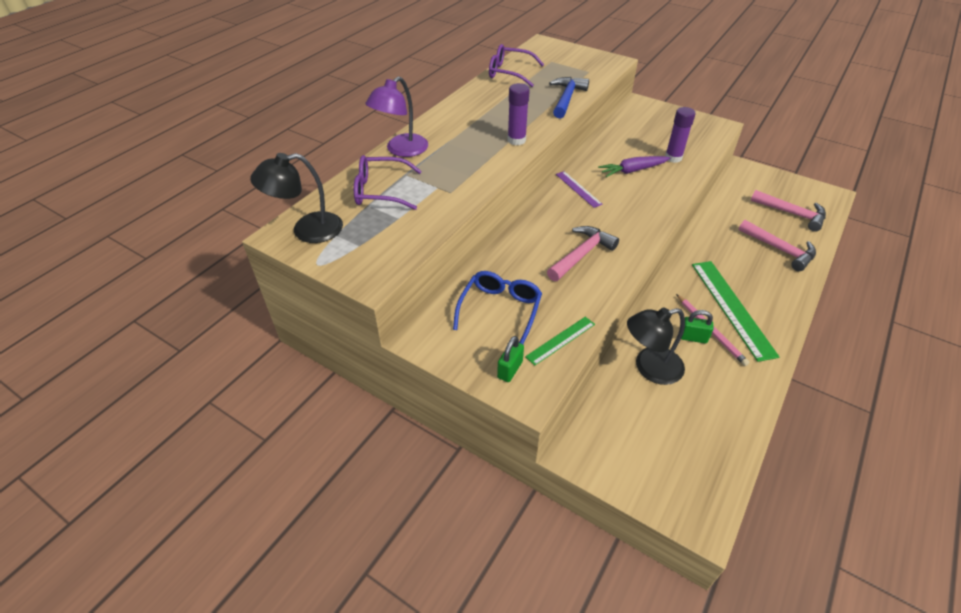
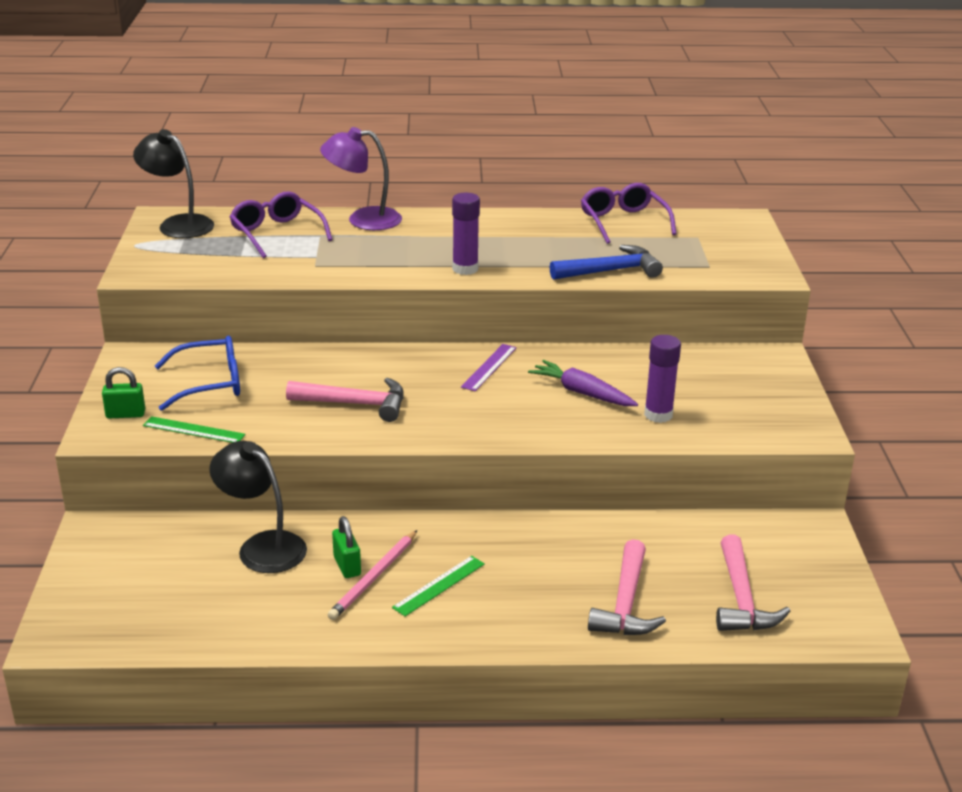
camera: 55 degrees right, 15 degrees down
(732, 308) = (439, 585): green ruler -> green ruler, size x0.53

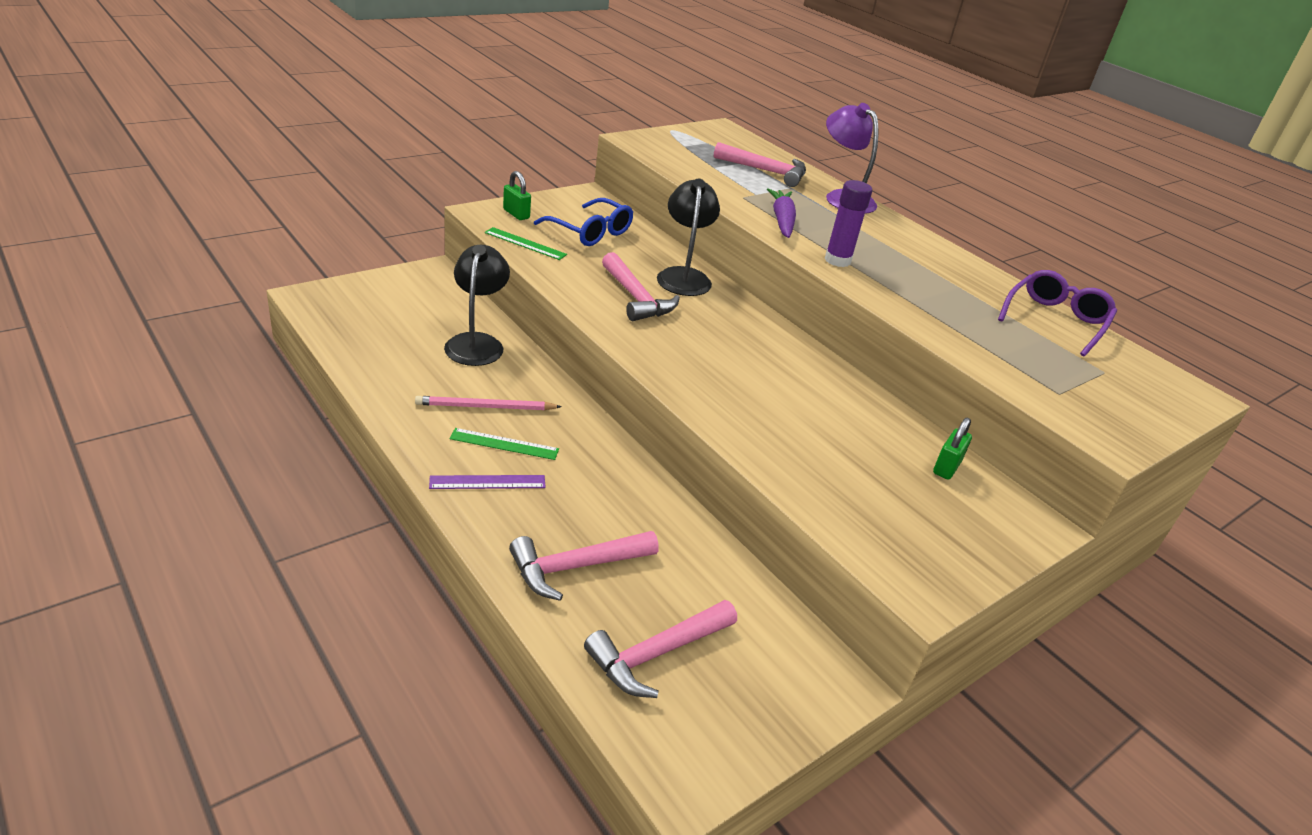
camera: 50 degrees right, 5 degrees up
(178, 224) = (722, 136): black lamp -> black lamp (684, 276)
(193, 430) = (525, 243): green ruler -> green ruler turned 45 degrees counterclockwise
(277, 233) = (766, 171): purple glasses -> pink hammer
(347, 566) = (488, 389): green padlock -> green padlock (946, 467)
(489, 367) = (770, 345): purple ruler -> purple ruler (487, 482)
(582, 393) = (796, 408): purple carrot -> purple carrot (782, 220)
(611, 271) = (953, 335): blue hammer -> none
(658, 415) = (819, 466): purple glue stick -> none

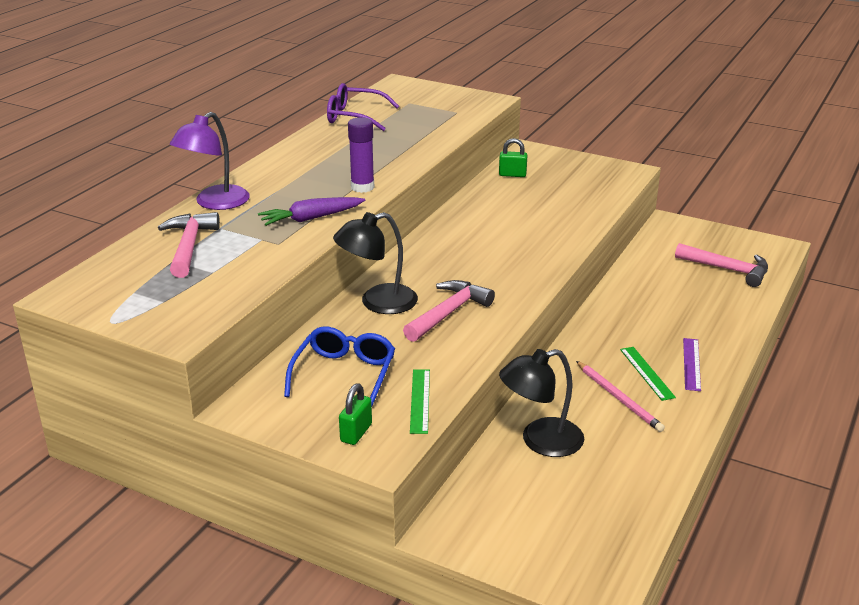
camera: 110 degrees left, 5 degrees down
(487, 482) = (691, 364): purple ruler -> purple ruler turned 45 degrees clockwise
(575, 567) = (710, 309): pink hammer -> none

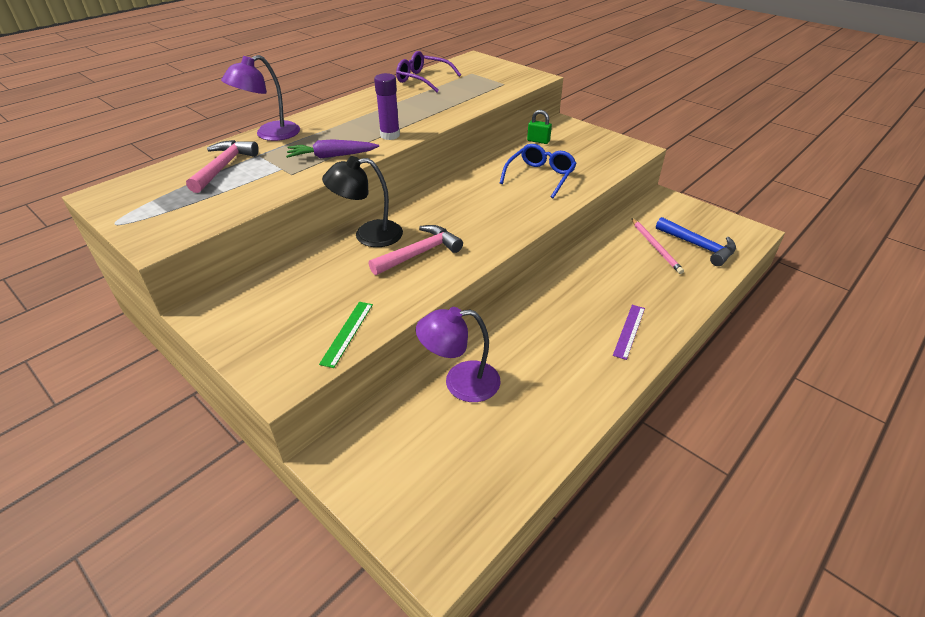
camera: 15 degrees right, 10 degrees up
(344, 374) = (301, 296): blue glasses -> blue glasses (540, 176)
(356, 433) = (275, 355): green padlock -> none
(540, 441) = (460, 382): black lamp -> purple lamp
(619, 398) = (549, 353): pink pencil -> pink pencil (655, 247)
(646, 373) = (584, 332): green ruler -> none
(728, 270) = (699, 246): pink hammer -> blue hammer

